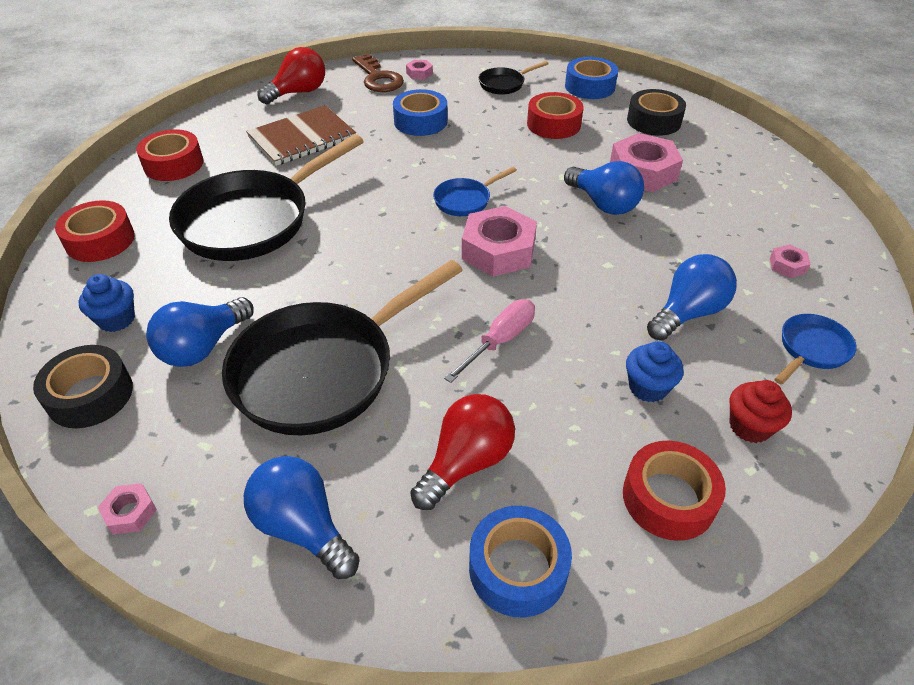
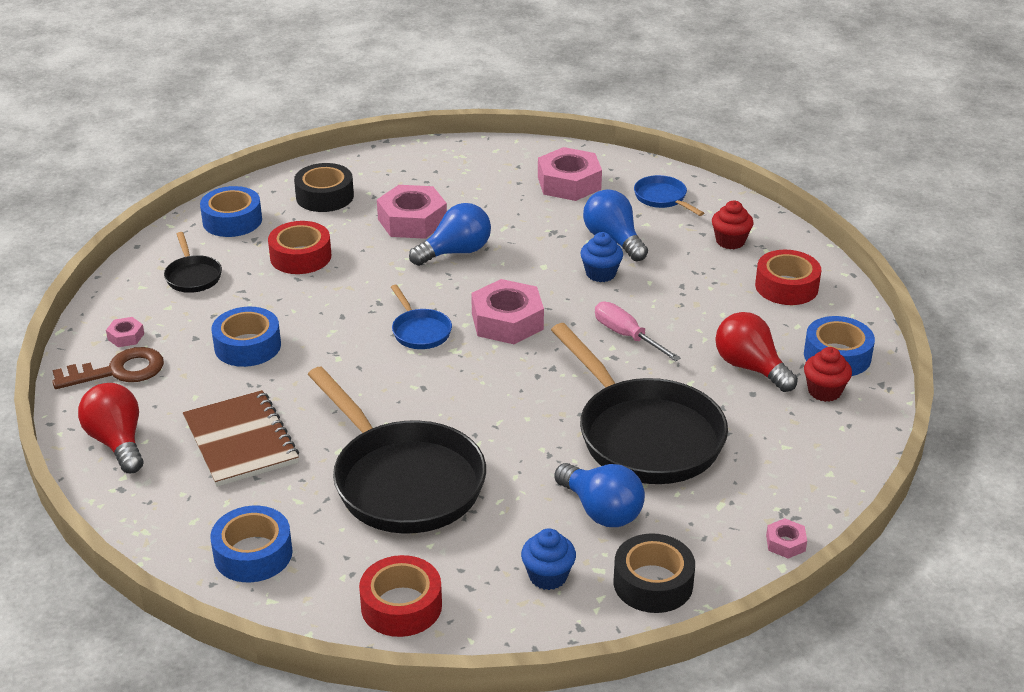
camera: 80 degrees left, 10 degrees down
(173, 164) = (253, 554): red tape -> blue tape
(303, 527) = (802, 450): blue light bulb -> none
(431, 552) = (824, 391): none -> red cupcake
(648, 387) = (688, 275): blue cupcake -> blue cupcake (600, 274)
(787, 265) = (569, 183): pink nut -> pink nut, size x2.15

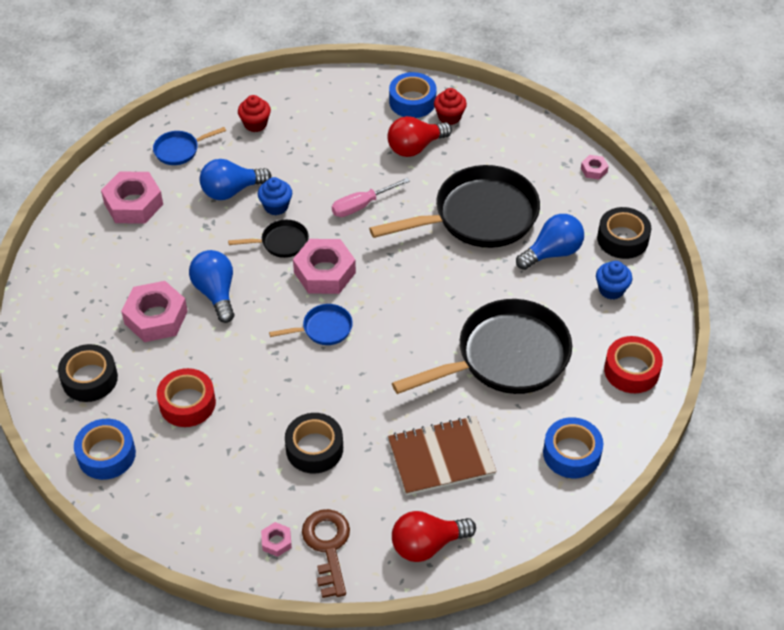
camera: 80 degrees left, 15 degrees up
(193, 276) = (194, 488): black pan -> black pan (281, 242)
(247, 346) = (314, 448): blue tape -> black tape
(786, 286) = (324, 107): red tape -> none

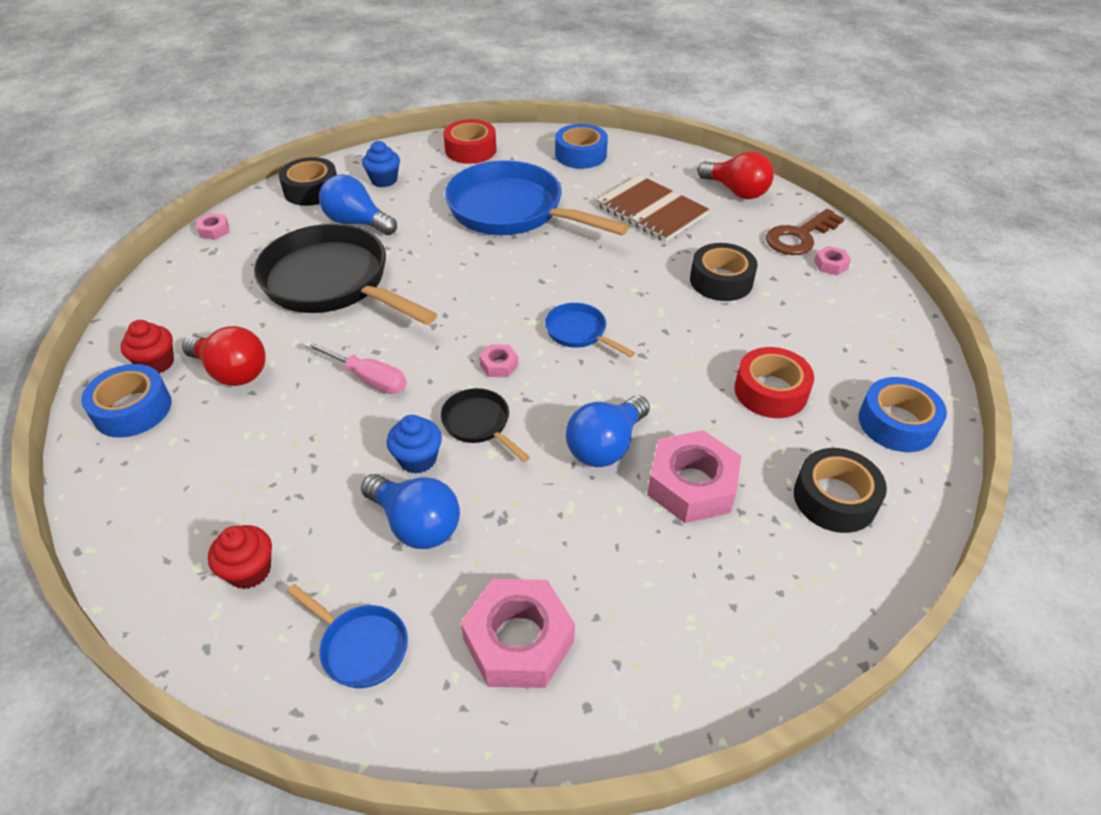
camera: 120 degrees left, 5 degrees down
(324, 272) = (499, 365): pink nut -> pink nut, size x0.46
(505, 357) = (512, 211): black pan -> blue pan

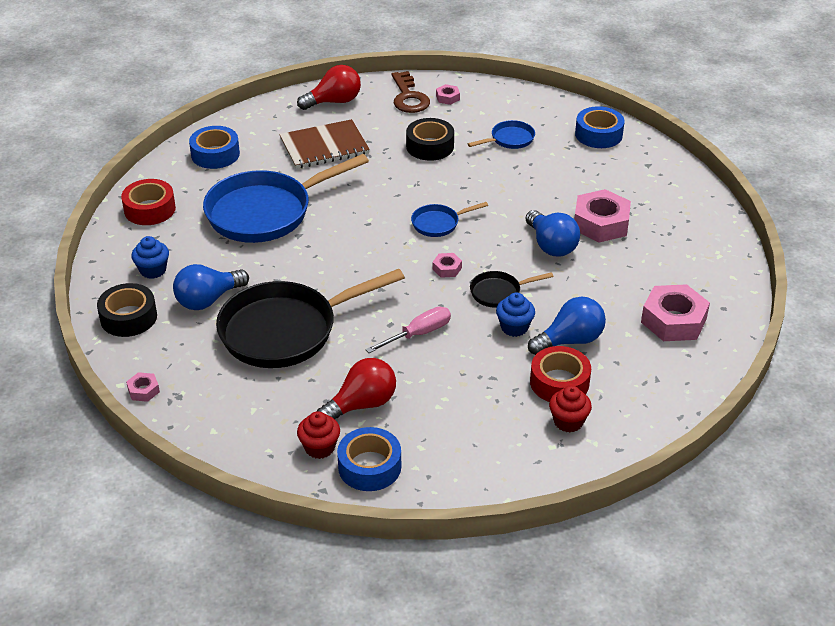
camera: 65 degrees left, 5 degrees down
(360, 646) = (649, 383): blue pan -> blue pan (509, 139)
(770, 391) = (546, 167): red tape -> red tape (559, 382)
(834, 498) = (638, 178): black tape -> none

